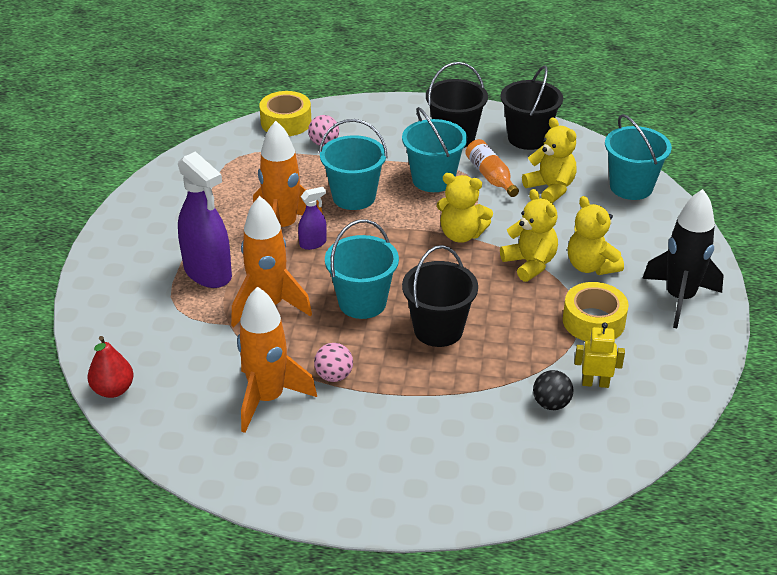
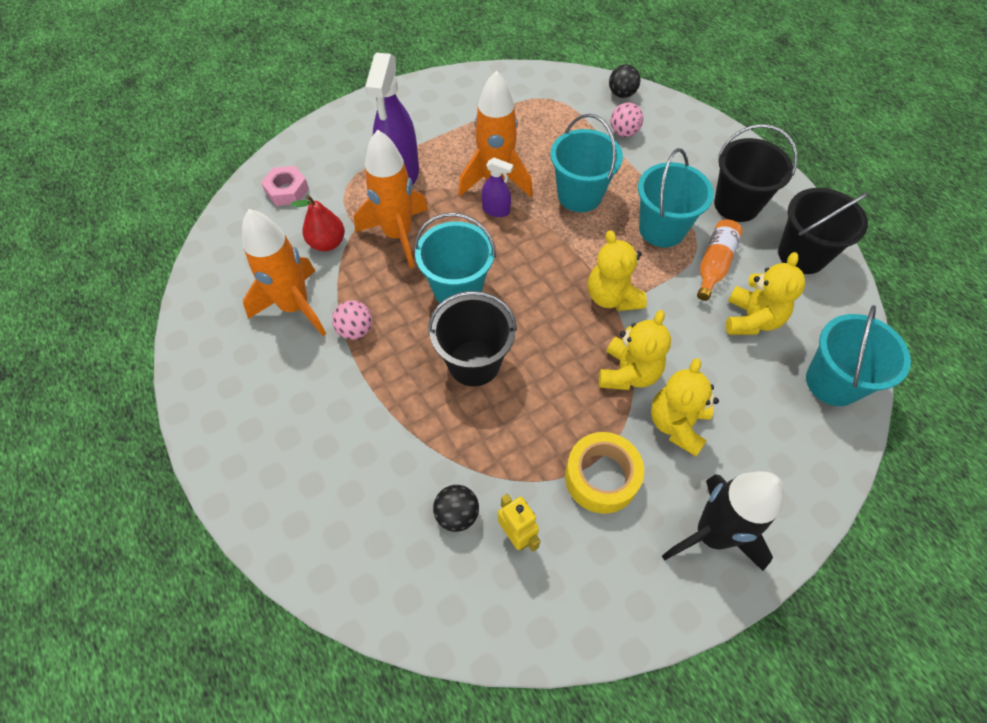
camera: 50 degrees right, 20 degrees up
(113, 390) = (232, 214): red pear -> red pear (327, 243)
(132, 344) = (287, 190): none -> pink nut
(286, 122) = (621, 94): yellow tape -> black ball

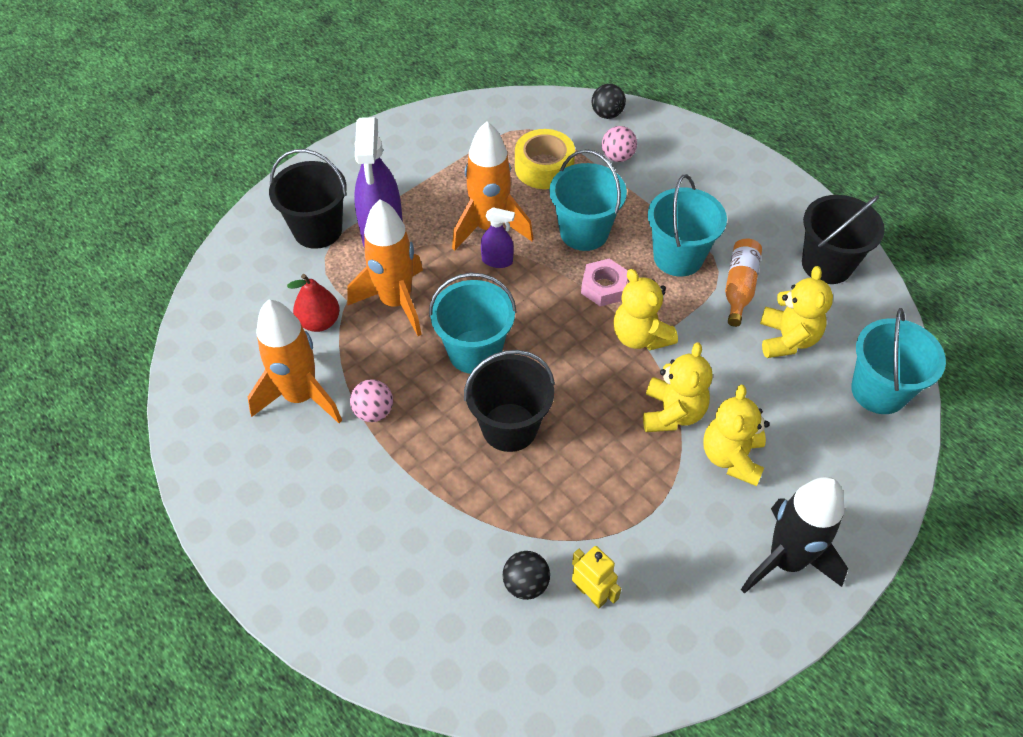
camera: 10 degrees left, 5 degrees down
(287, 190) = (259, 270): pink nut -> pink nut (604, 287)
(601, 477) = (665, 522): yellow tape -> yellow tape (544, 167)
(736, 204) = (751, 220): black bucket -> black bucket (317, 230)

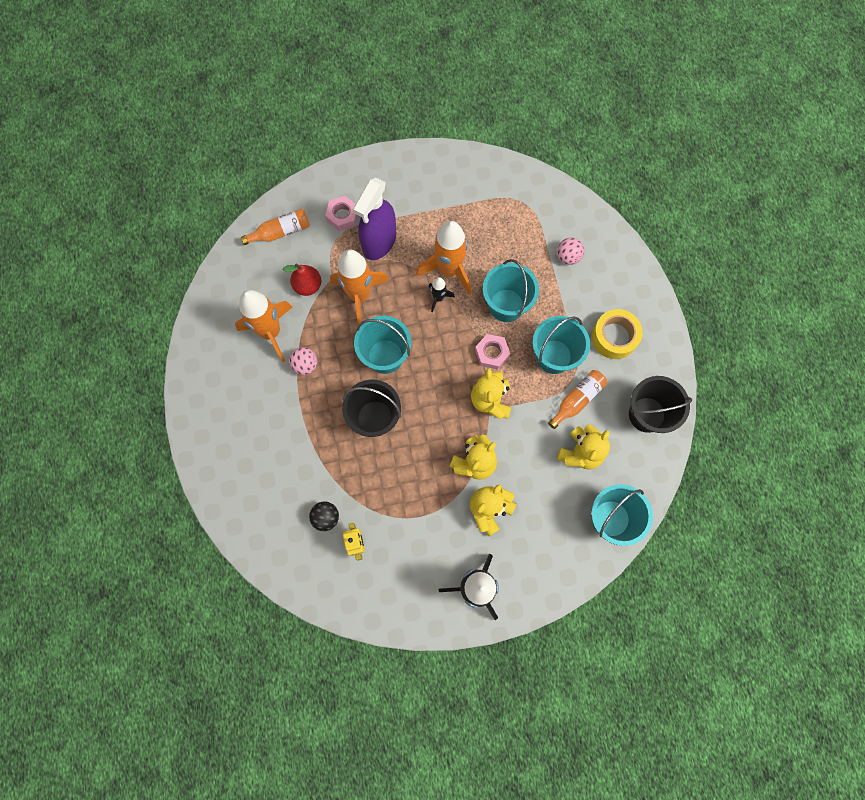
camera: 30 degrees right, 20 degrees up
(245, 280) = (281, 232): none -> orange bottle
(317, 230) = (342, 216): black bucket -> pink nut
(497, 261) = (438, 298): purple spray bottle -> black rocket
(544, 167) = (513, 240): yellow tape -> yellow tape (614, 337)
(607, 114) = (584, 217): black ball -> none

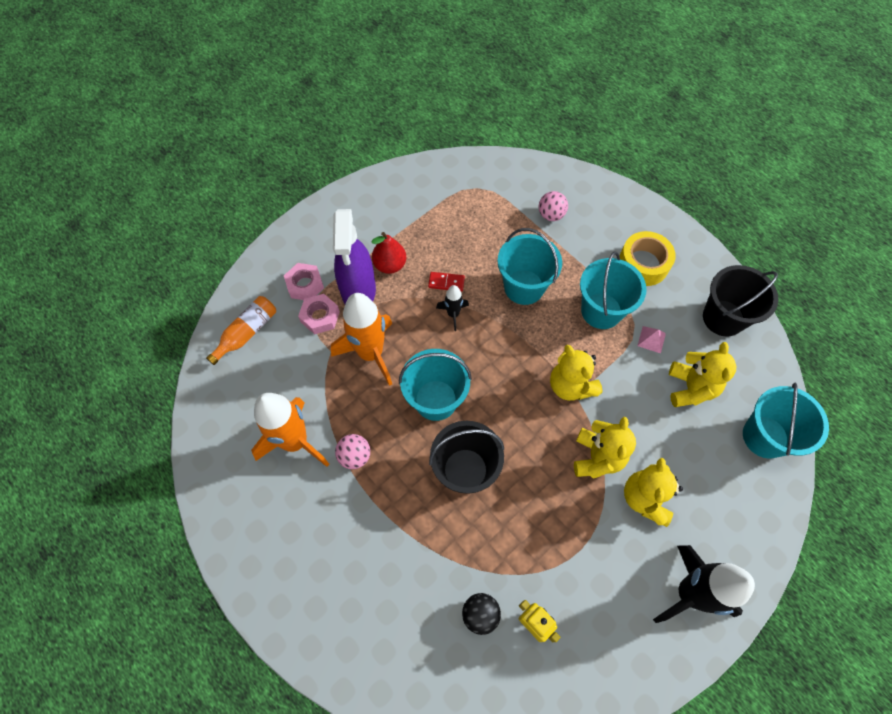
camera: 30 degrees left, 10 degrees down
(308, 286) = (308, 372): red pear -> red pear (390, 265)
(449, 270) = (446, 282): orange rocket -> red domino
(491, 353) = (540, 339): pink nut -> pink nut (320, 317)
(577, 400) = (651, 339): orange bottle -> pink pyramid

